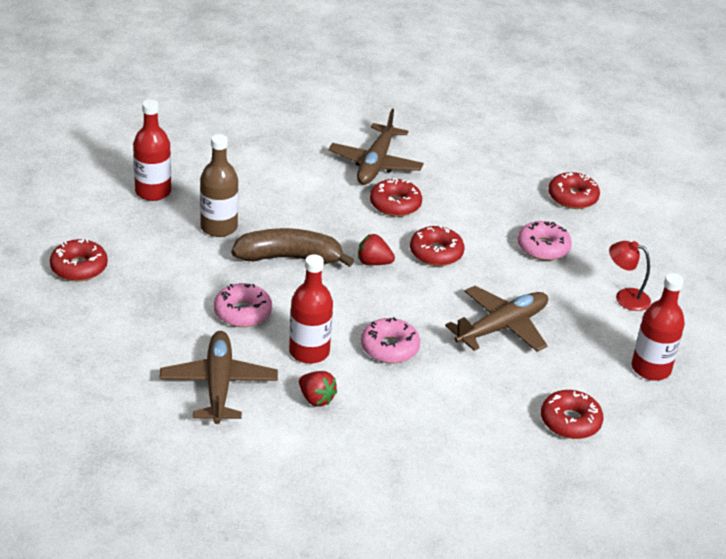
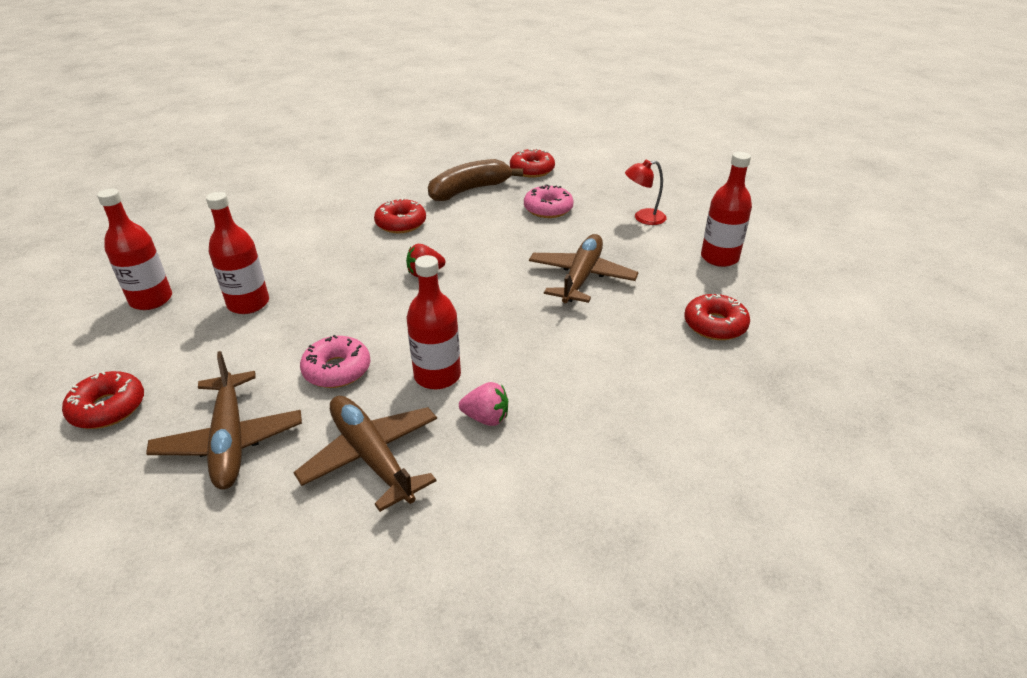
camera: 30 degrees left, 0 degrees up
(219, 227) = (248, 303): brown bottle -> red bottle
(289, 258) = (343, 301): brown banana -> brown banana (469, 190)
(316, 399) = (486, 418): red strawberry -> pink strawberry
(375, 163) = (356, 201): brown plane -> brown plane (230, 439)
(389, 348) = (508, 336): pink donut -> none
(436, 253) = (470, 245): red donut -> none

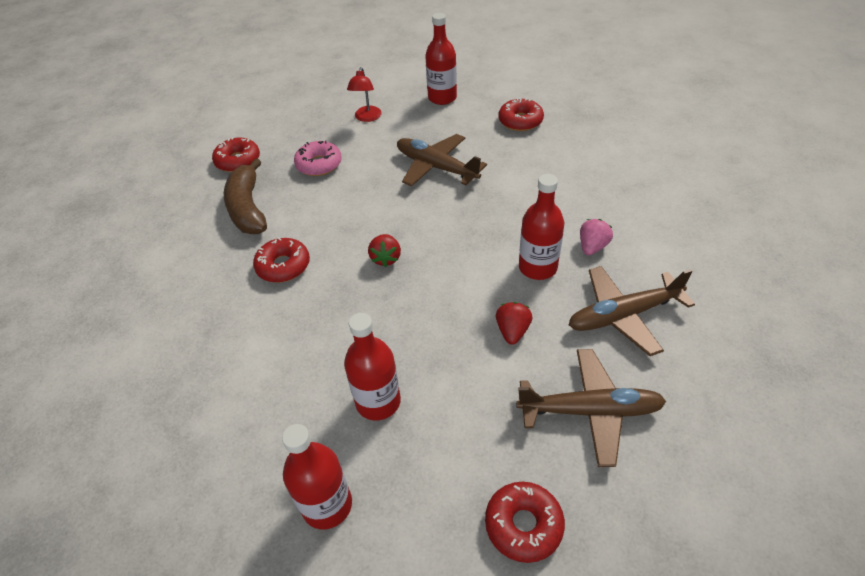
camera: 70 degrees left, 10 degrees up
(337, 370) = (512, 331): pink donut -> red strawberry

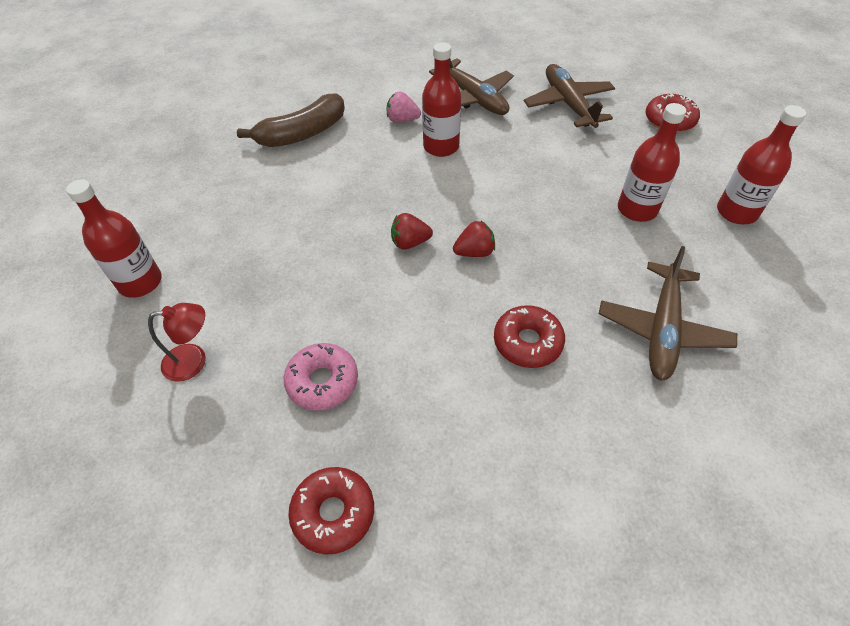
camera: 110 degrees left, 5 degrees up
(248, 208) = (442, 435): brown banana -> brown banana (302, 134)
(437, 167) = (306, 249): brown plane -> brown plane (662, 328)
(512, 331) = (520, 149): red strawberry -> red strawberry (410, 243)
(520, 121) = (201, 195): red donut -> none

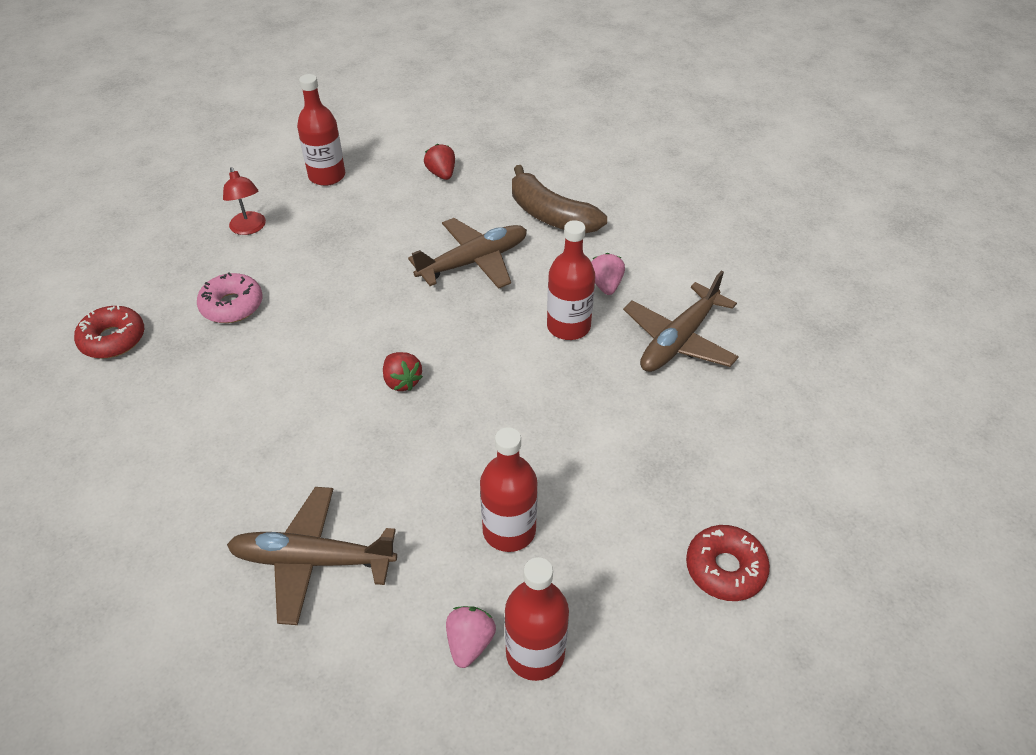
camera: 75 degrees right, 5 degrees down
(410, 243) = (405, 329): red strawberry -> red strawberry (441, 174)
(527, 342) = (284, 440): red donut -> none
(568, 104) = (709, 441): brown plane -> brown plane (473, 262)
(731, 243) = (470, 643): none -> pink strawberry

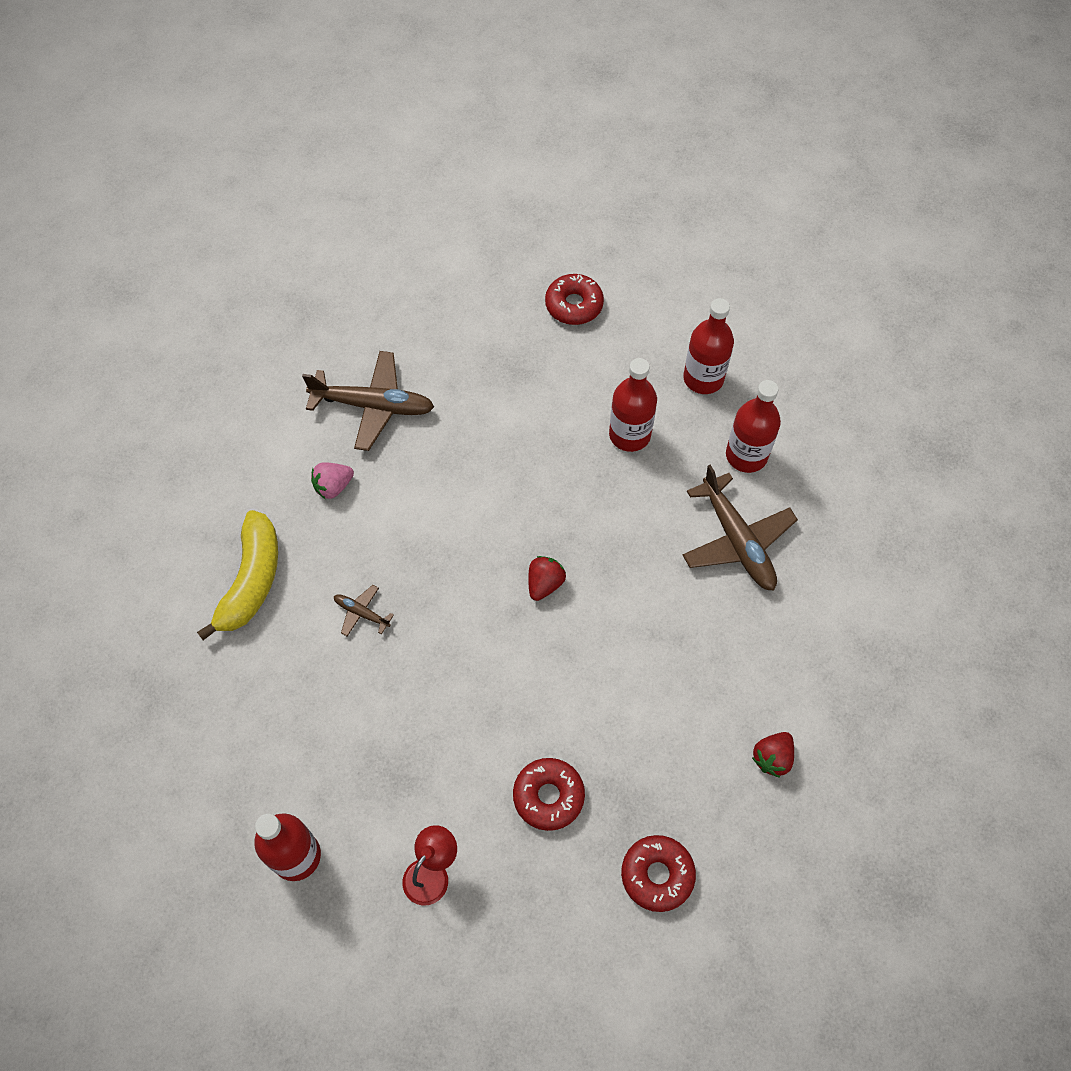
camera: 120 degrees left, 15 degrees up
(232, 305) = (548, 796): pink donut -> red donut
(441, 174) = (230, 729): red strawberry -> red strawberry (772, 758)
(470, 643) = (722, 415): pink strawberry -> none
(473, 262) = (362, 613): brown plane -> brown plane, size x0.47
(550, 215) = (251, 581): brown banana -> yellow banana
(568, 326) = (404, 492): red bottle -> red bottle (746, 455)

